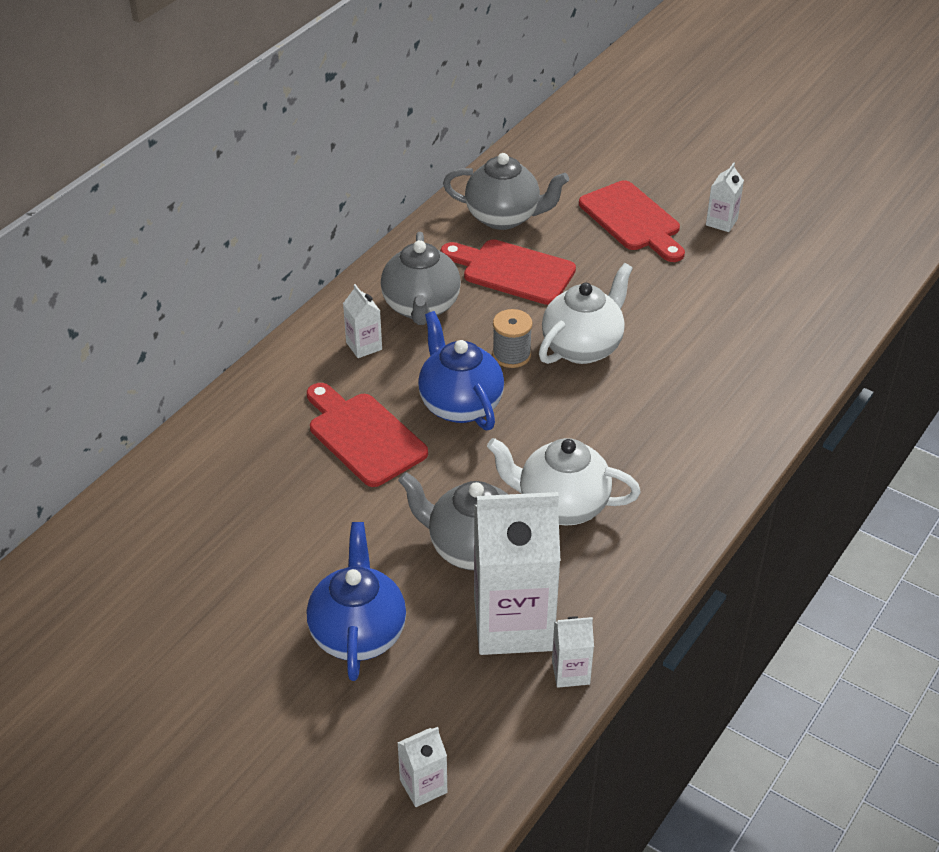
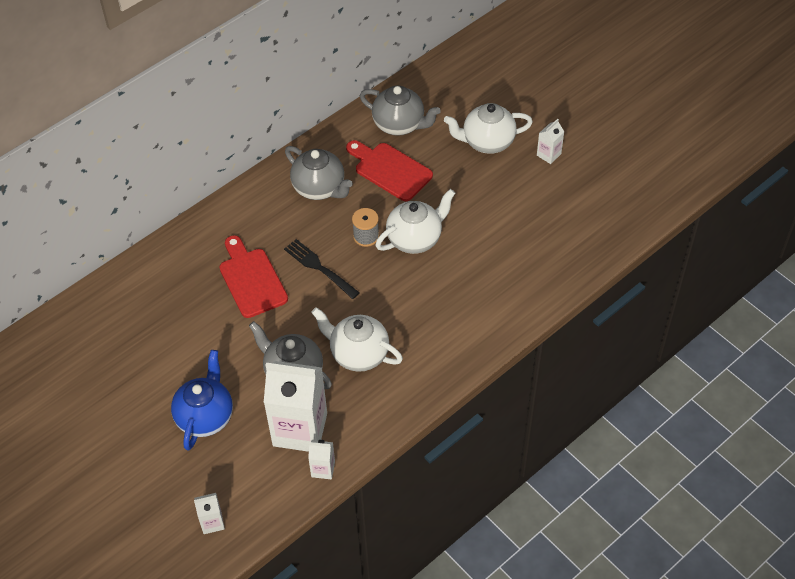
camera: 15 degrees right, 10 degrees up
(364, 346) = (273, 212): white carton -> none
(421, 307) = (319, 188): grey teapot -> grey teapot turned 60 degrees counterclockwise
(460, 404) = (320, 268): blue teapot -> black fork
(632, 220) = (487, 142): red cutting board -> white teapot

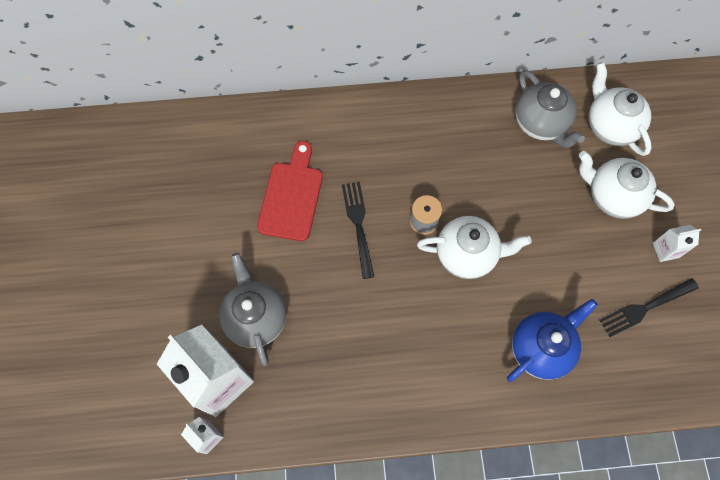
camera: 35 degrees right, 15 degrees up
(205, 417) = (152, 307): blue teapot -> blue teapot (541, 348)
(212, 522) = (79, 418): white carton -> none
(319, 188) = (419, 143): grey teapot -> none
(358, 354) = (326, 340): white teapot -> white teapot (610, 126)
(390, 170) = (497, 166): red cutting board -> none
(563, 197) = (645, 307): none -> black fork

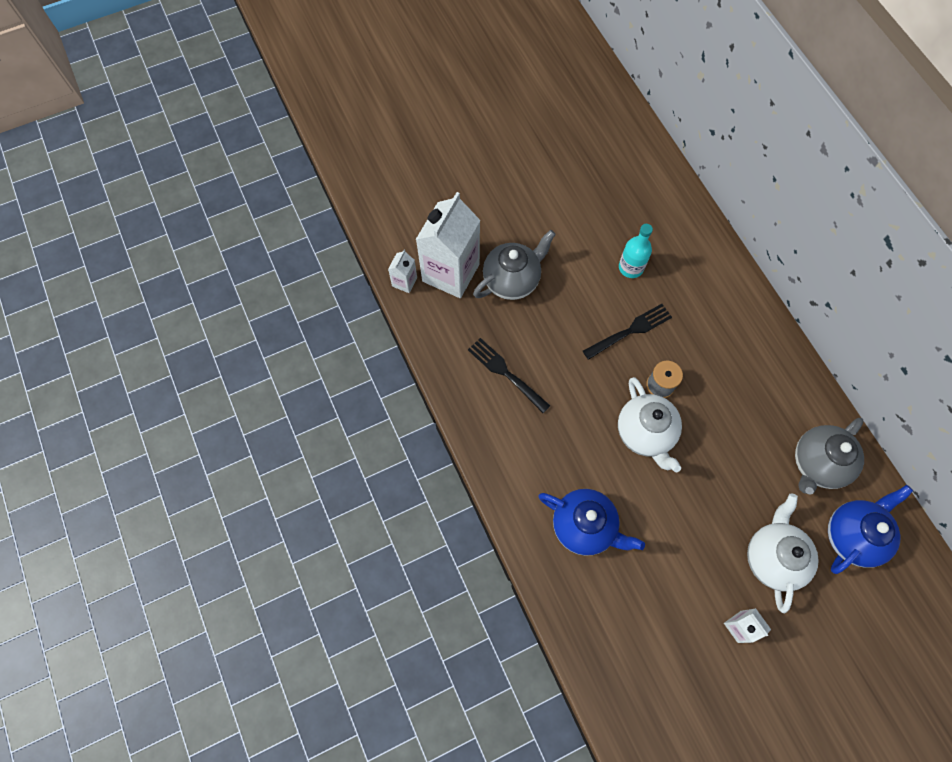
camera: 70 degrees right, 0 degrees up
(291, 196) = (631, 267): red cutting board -> turquoise bottle
(610, 126) = (852, 535): white teapot -> blue teapot
(645, 307) = (668, 619): black fork -> black fork (506, 373)

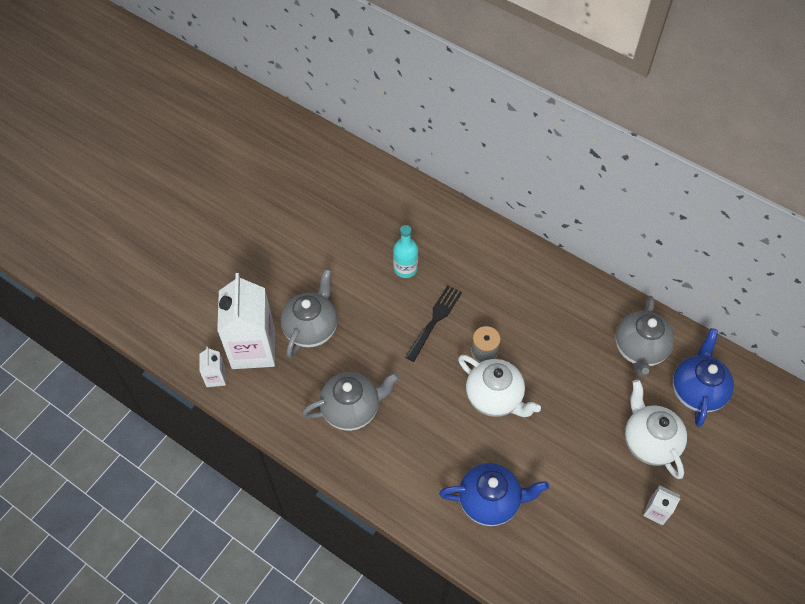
camera: 30 degrees left, 10 degrees down
(506, 373) = (351, 409): black fork -> grey teapot

